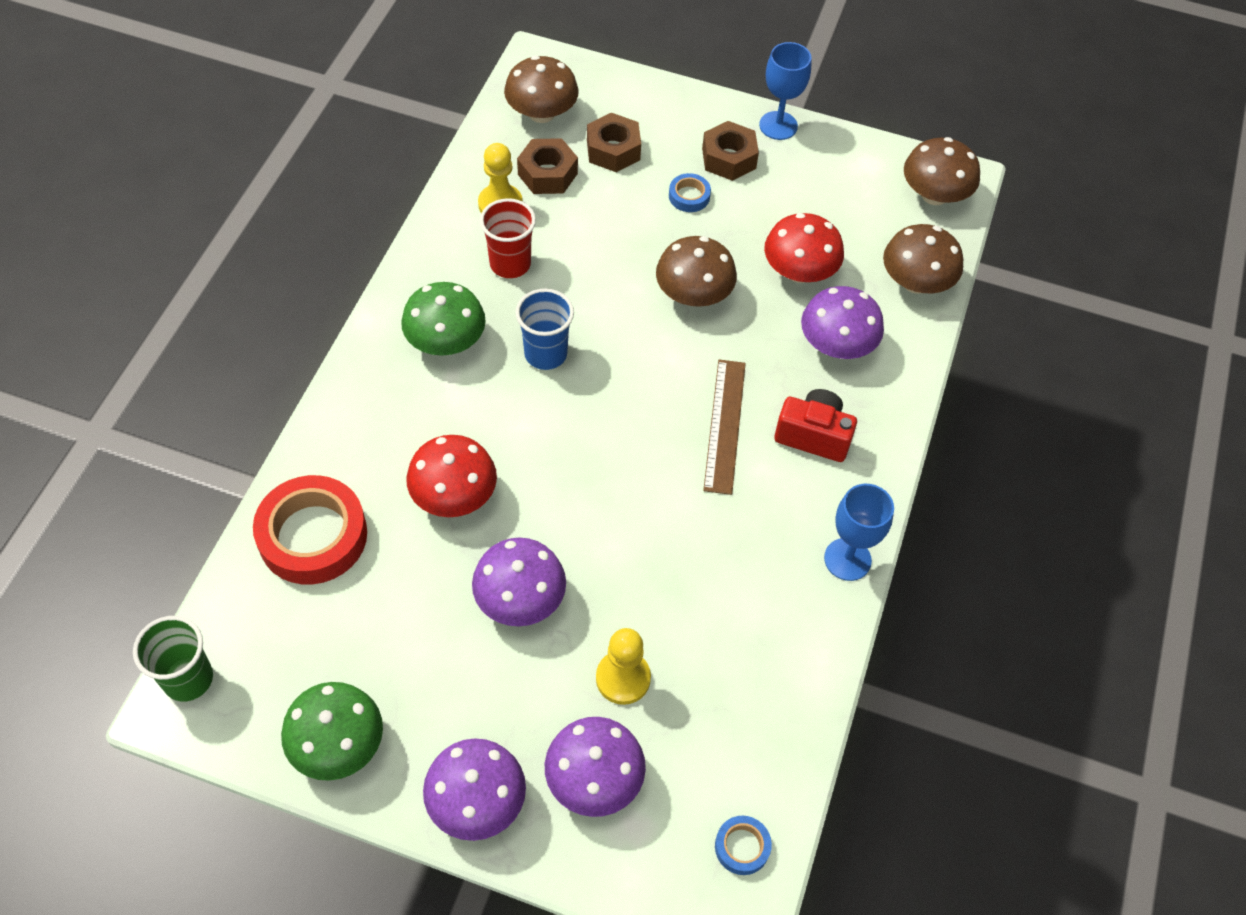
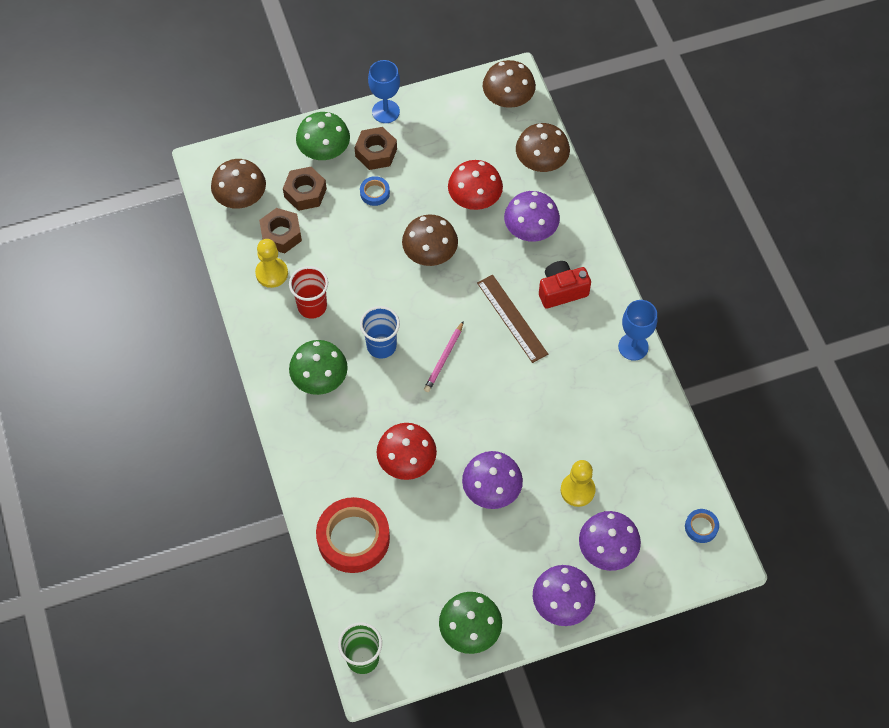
camera: 35 degrees left, 5 degrees up
(603, 415) = (444, 359): none -> pink pencil
(674, 122) = (324, 150): none -> green mushroom

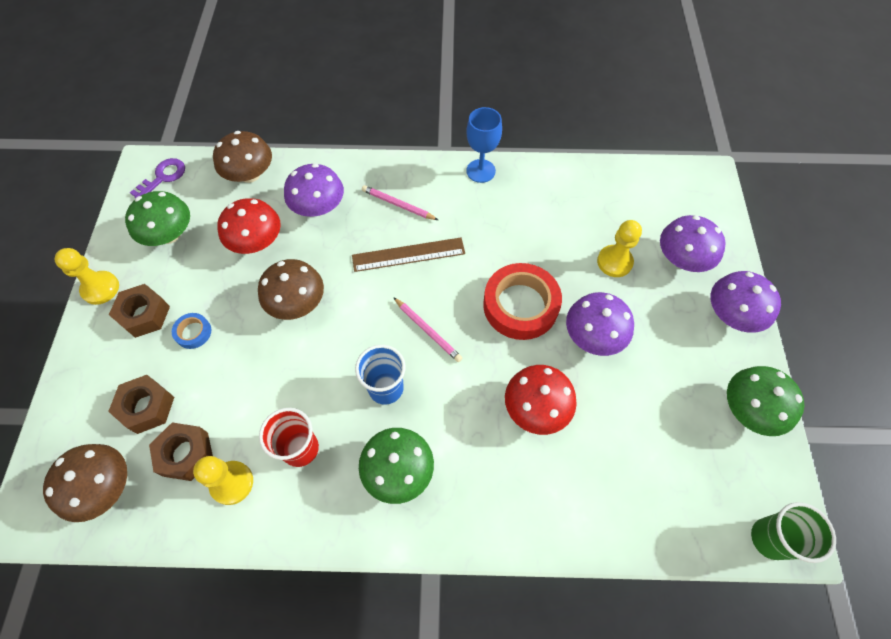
camera: 70 degrees left, 0 degrees up
(324, 150) = (105, 367): green mushroom -> green mushroom (169, 234)
(353, 538) = (616, 499): red tape -> red tape (520, 305)
(385, 111) = (100, 288): blue goblet -> yellow pawn
(508, 98) = (163, 177): brown mushroom -> purple key
(561, 291) = (398, 205): red camera -> pink pencil
(701, 527) = (675, 182): blue tape -> none

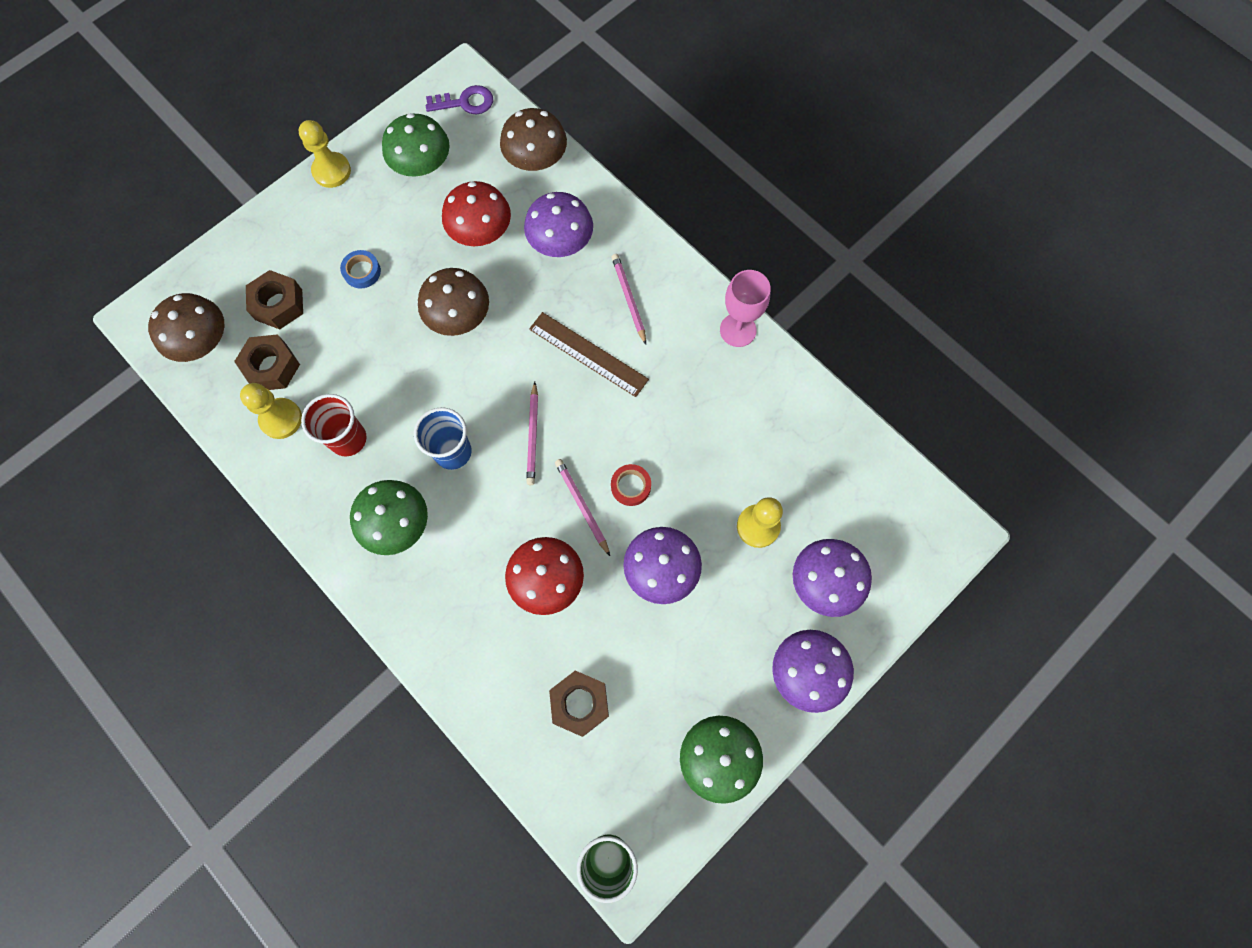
camera: 45 degrees right, 10 degrees up
(144, 315) = (342, 223): brown nut -> brown nut (579, 703)
(480, 171) = (738, 330): blue goblet -> pink goblet
(505, 343) = (582, 506): none -> pink pencil
(520, 305) = (631, 486): red tape -> red tape, size x0.46

